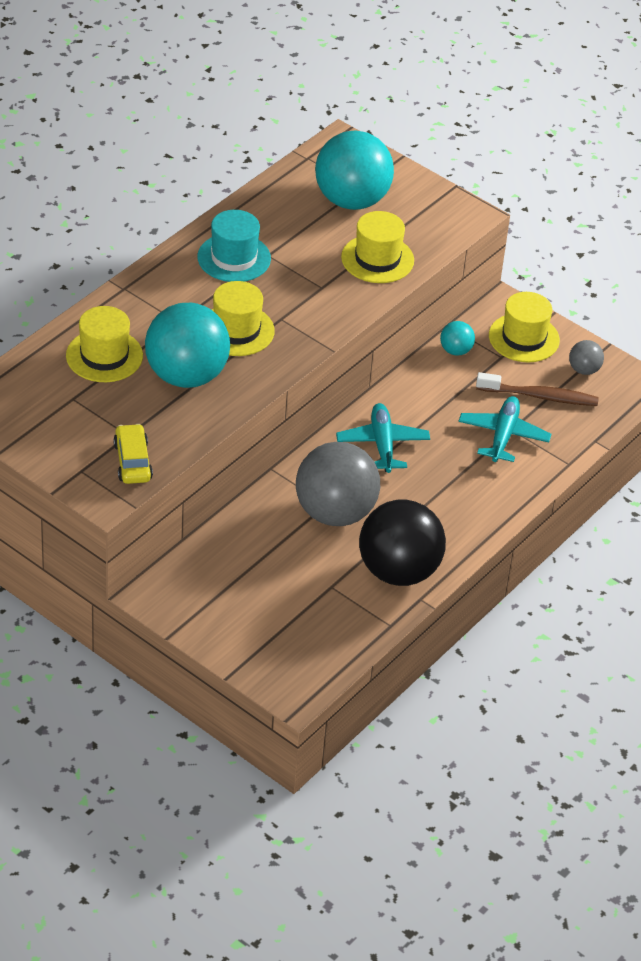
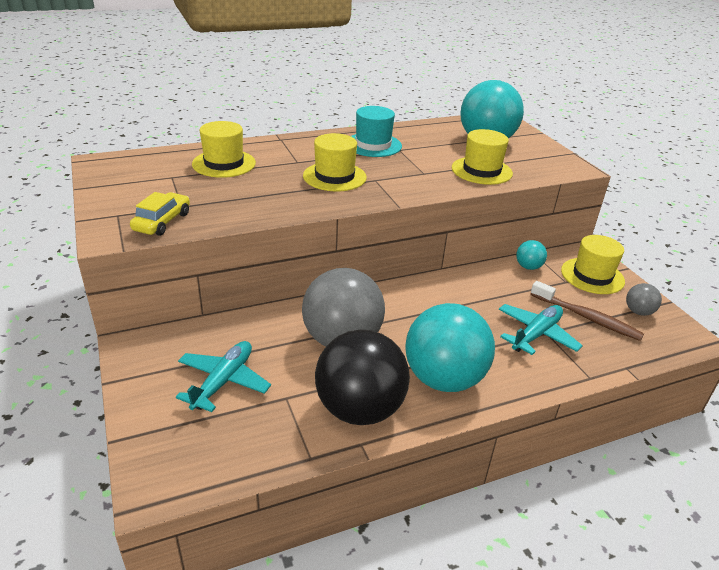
camera: 30 degrees right, 10 degrees down
(186, 376) = (268, 188): turquoise ball -> turquoise ball (443, 379)
(382, 444) = (423, 306): turquoise plane -> turquoise plane (223, 381)

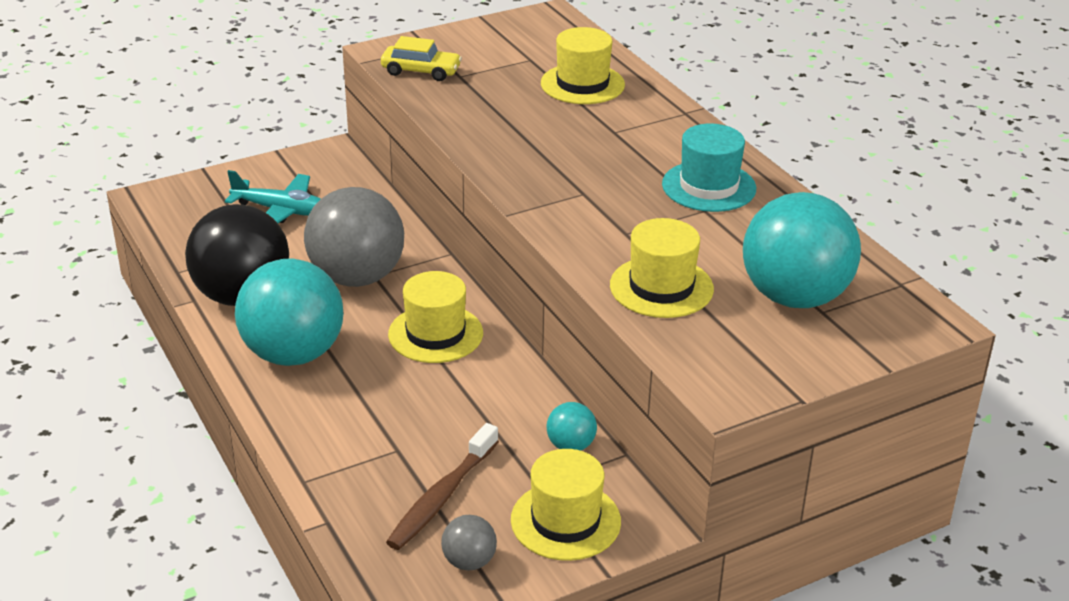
camera: 85 degrees right, 0 degrees up
(334, 176) = (579, 162): yellow hat -> yellow hat (435, 334)
(536, 334) = (390, 438): turquoise plane -> none

